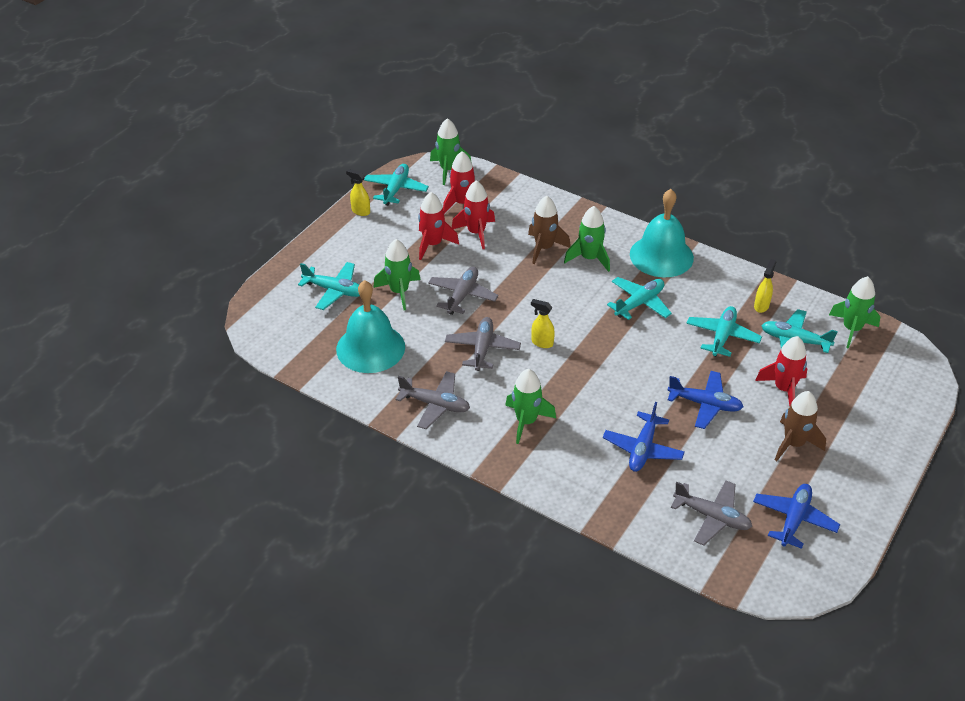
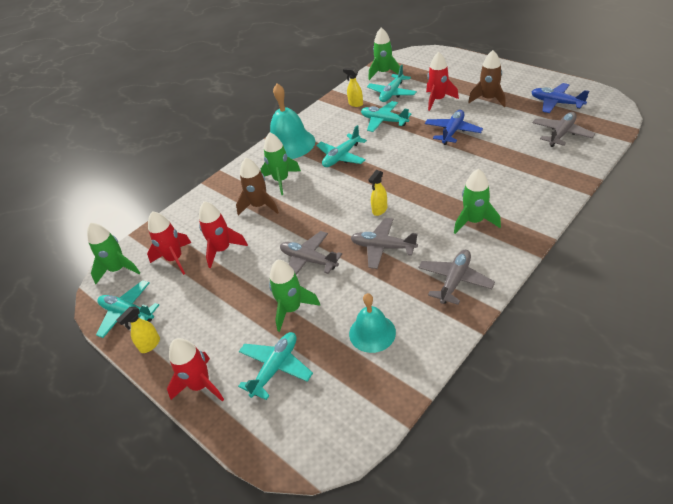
camera: 75 degrees left, 0 degrees up
(370, 348) = (372, 333): turquoise bell -> turquoise bell, size x0.64
(432, 244) = (228, 282): red rocket -> red rocket (201, 385)
(639, 303) = (341, 156): turquoise plane -> turquoise plane turned 105 degrees counterclockwise
(643, 449) = (499, 161): blue plane -> none

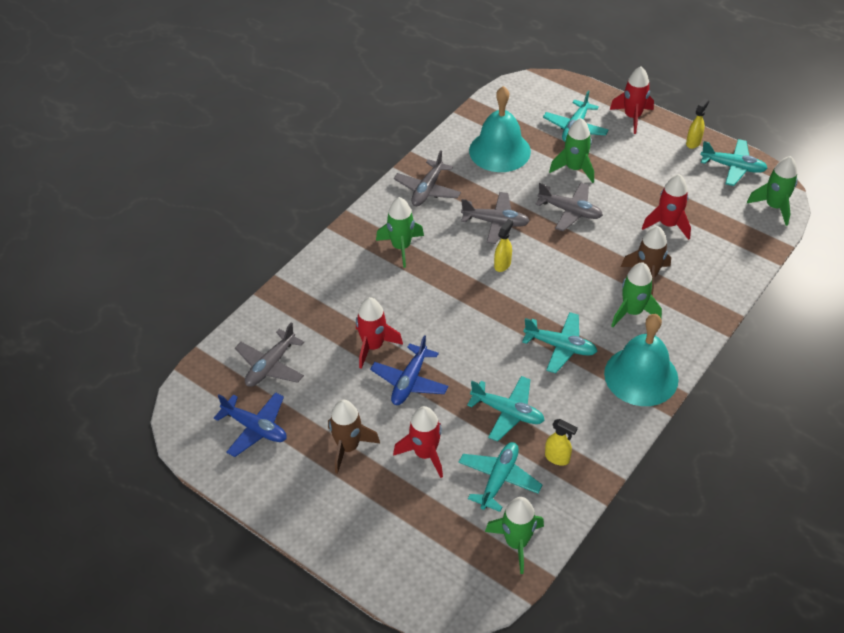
camera: 170 degrees right, 5 degrees up
(175, 259) = (716, 216): red rocket -> red rocket (373, 346)
(341, 156) = (560, 346): turquoise plane -> turquoise plane turned 75 degrees clockwise
(372, 333) = (499, 151): turquoise bell -> turquoise bell, size x1.57

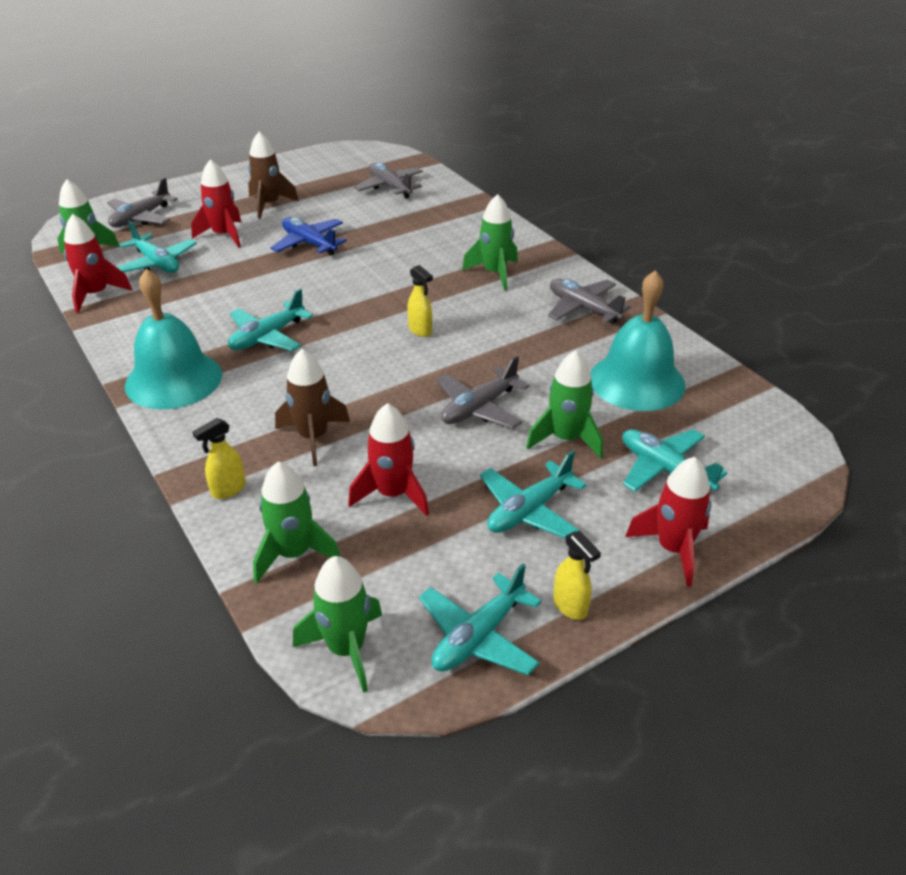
camera: 110 degrees right, 10 degrees down
(255, 428) = (329, 173): blue plane -> none
(373, 346) = (369, 234): red rocket -> red rocket (96, 294)
(495, 222) = (495, 343): grey plane -> grey plane (141, 218)
(507, 412) = (220, 284): turquoise plane -> turquoise plane (529, 510)
(557, 458) = (141, 298): yellow spray bottle -> yellow spray bottle (228, 490)
(632, 312) = (267, 404): green rocket -> green rocket (293, 554)

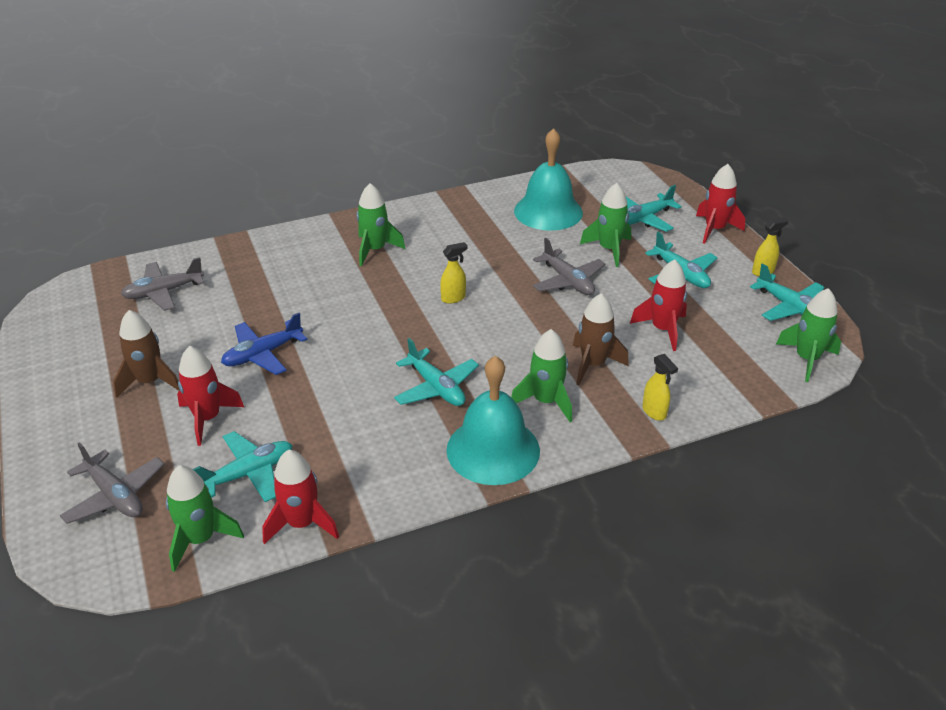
camera: 80 degrees left, 0 degrees up
(293, 554) = (724, 379): green rocket -> green rocket (546, 401)
(583, 308) = (447, 217): grey plane -> none

